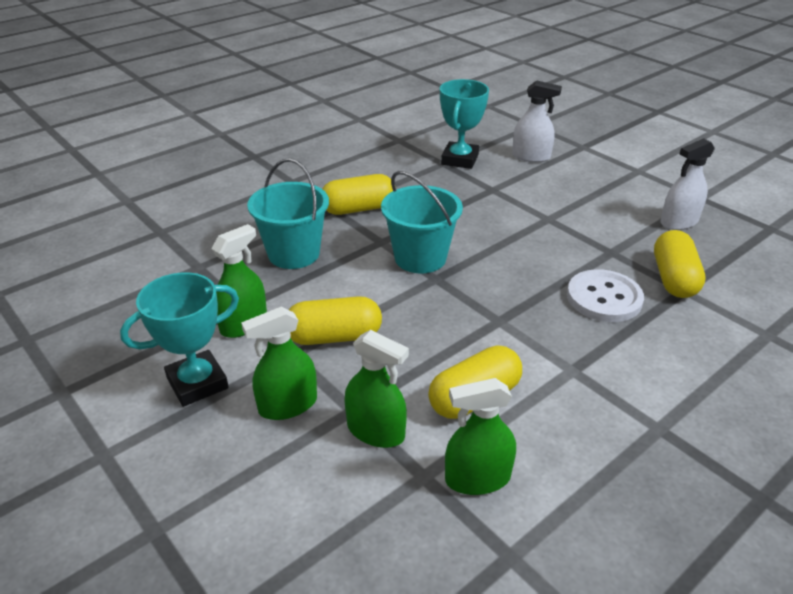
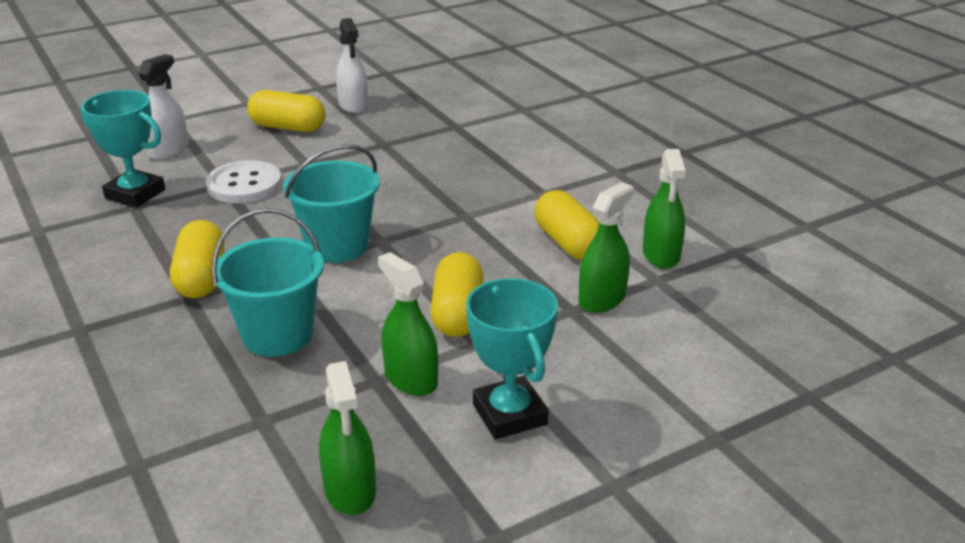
camera: 80 degrees left, 5 degrees down
(288, 405) = (558, 349): green spray bottle -> green spray bottle (350, 490)
(604, 298) = (452, 161): white button -> white button (244, 185)
(674, 279) = (438, 126): yellow capsule -> yellow capsule (288, 127)

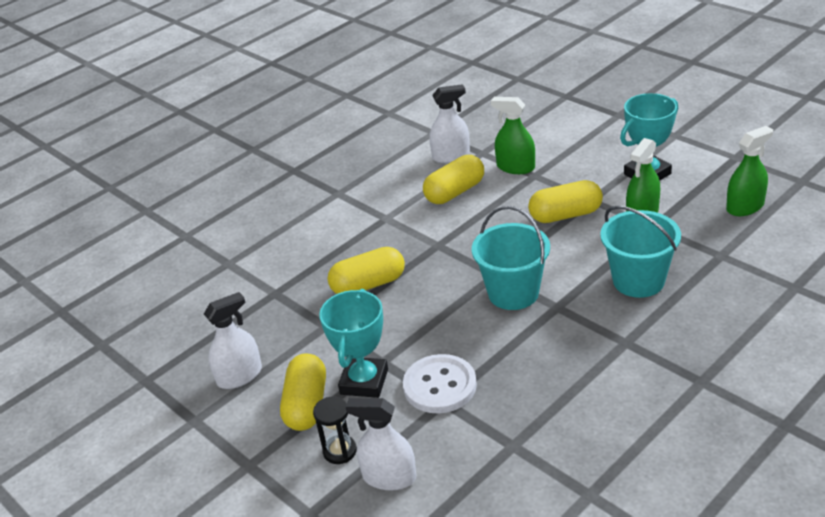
camera: 100 degrees left, 5 degrees up
(135, 194) = (490, 456): turquoise trophy -> turquoise trophy (364, 381)
(201, 277) = (597, 347): yellow capsule -> yellow capsule (368, 285)
(220, 135) = (340, 451): none -> black hourglass
(661, 254) = (451, 156): green spray bottle -> white spray bottle

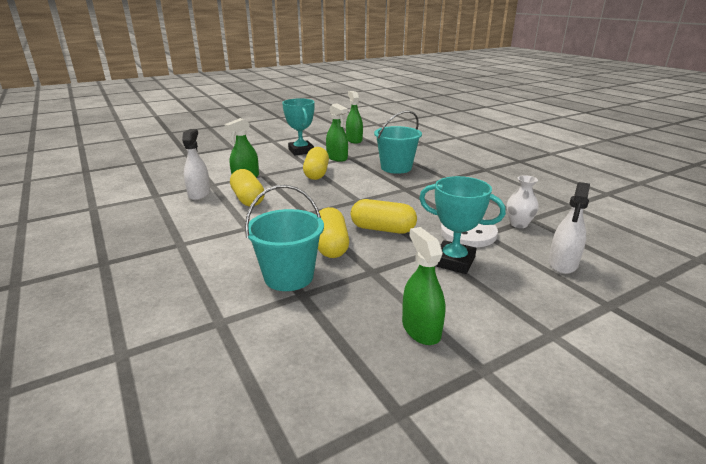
camera: 80 degrees left, 10 degrees down
(239, 376) = (421, 329): white spray bottle -> green spray bottle
(306, 405) = (475, 292): yellow capsule -> yellow capsule (382, 229)
(340, 451) = (534, 282): black hourglass -> none
(488, 433) = (518, 224): none -> white vase
(513, 293) = (383, 198): turquoise bucket -> turquoise bucket (289, 276)

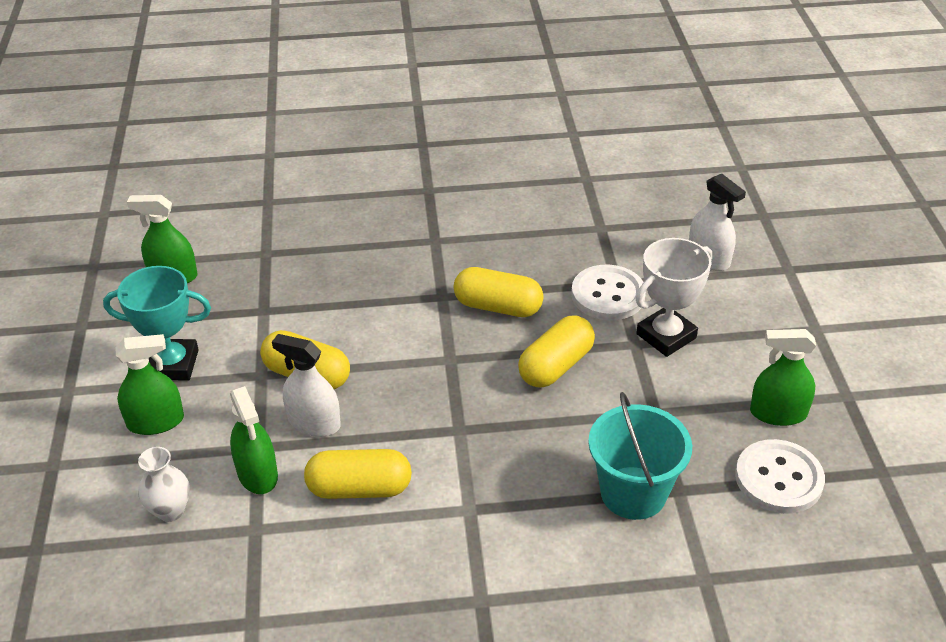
camera: 65 degrees left, 15 degrees up
(199, 194) = (291, 554): white spray bottle -> white spray bottle (314, 423)
(331, 245) = (574, 430): yellow capsule -> yellow capsule (498, 307)
(337, 158) = (250, 327): green spray bottle -> green spray bottle (156, 422)
(344, 342) = (778, 478): none -> white button
(396, 168) = (353, 275): turquoise bucket -> none
(453, 261) = (666, 336): turquoise trophy -> white trophy
(518, 224) = (609, 244): white vase -> white vase (170, 510)

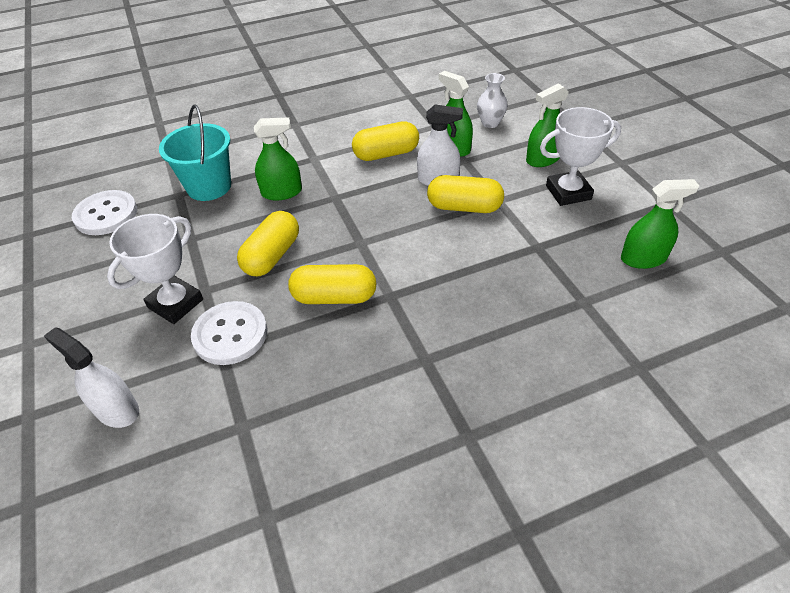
camera: 165 degrees right, 5 degrees up
(172, 365) = (568, 192): turquoise trophy -> white trophy
(778, 413) = (92, 258): green spray bottle -> green spray bottle (281, 192)

